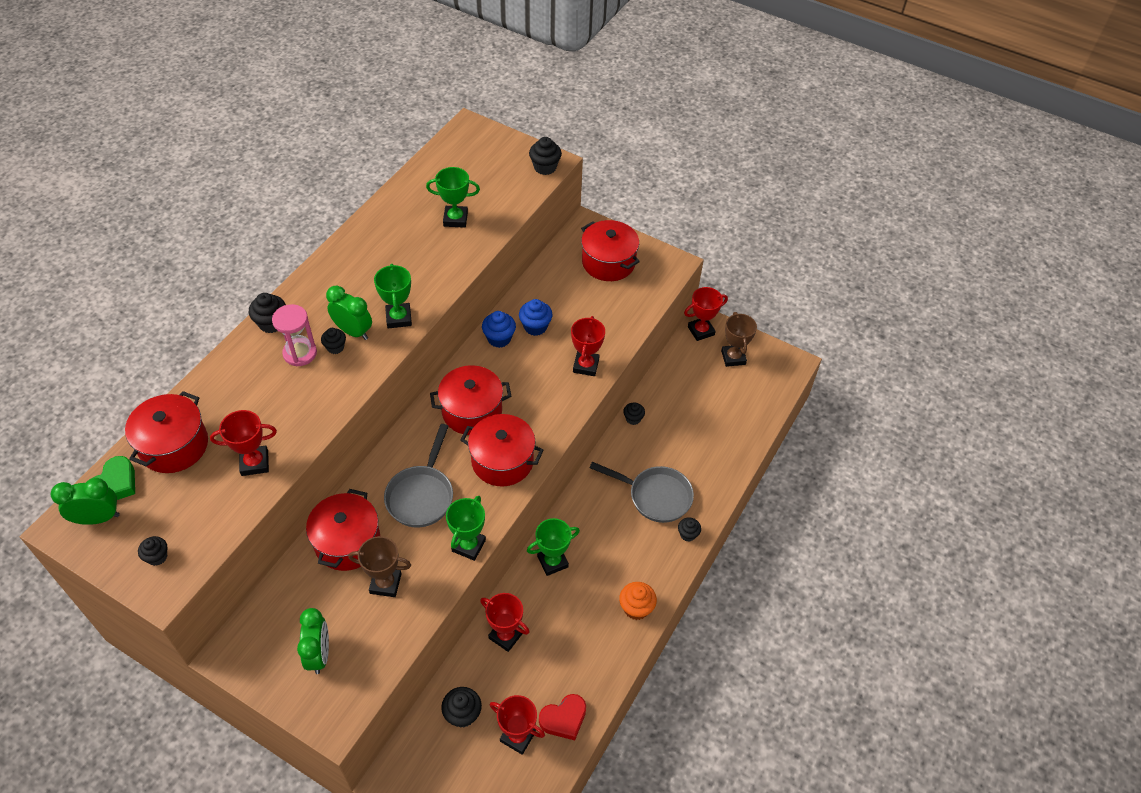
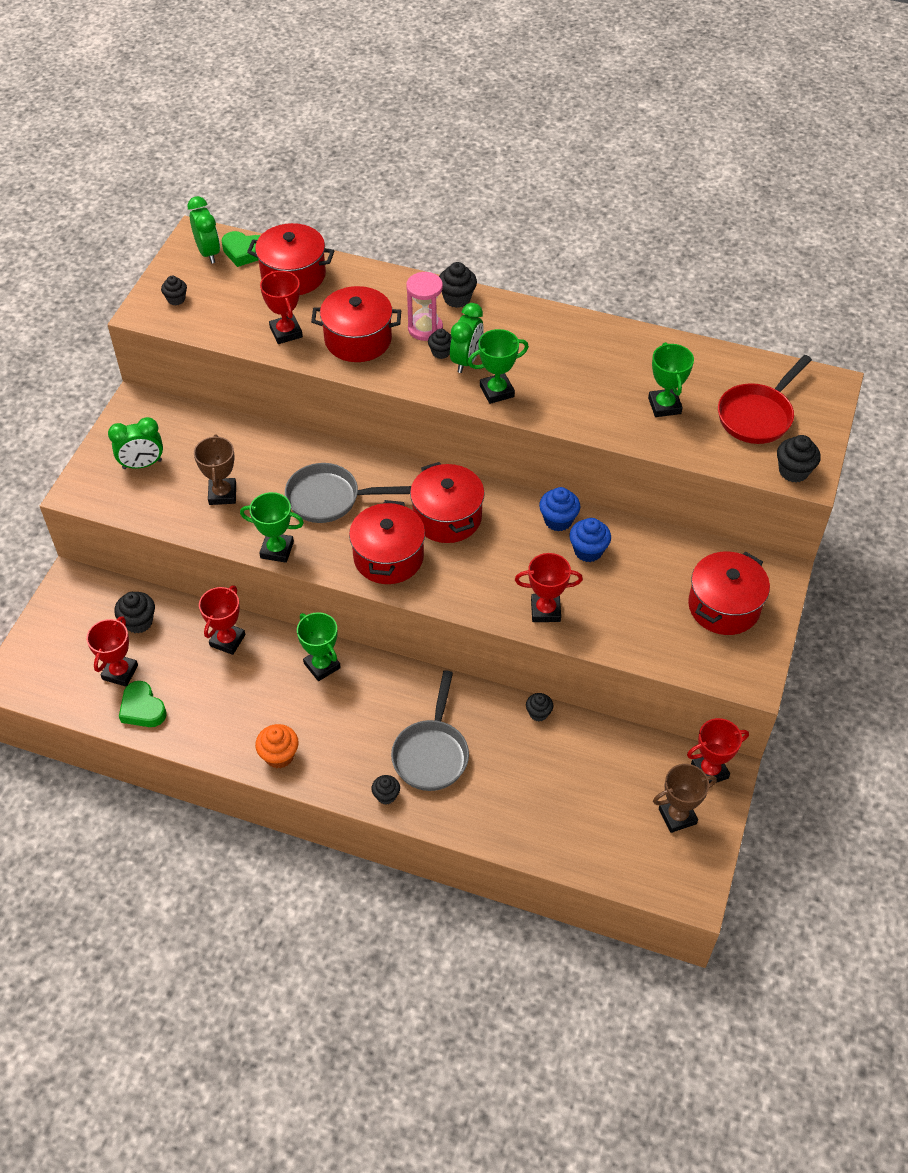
camera: 80 degrees right, 0 degrees up
(347, 542) = (263, 454): red pot -> red pot (358, 339)
(485, 171) = (757, 415): none -> red pan
(564, 719) = (142, 709): red heart -> green heart
(701, 331) = (709, 771): red trophy -> red trophy turned 75 degrees counterclockwise

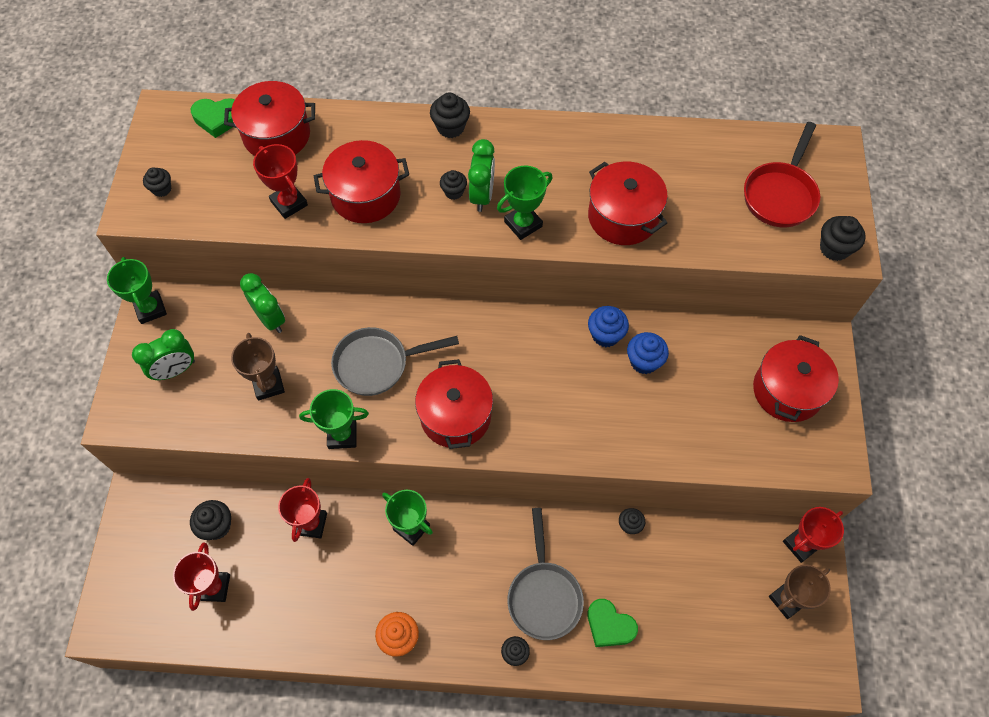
camera: 15 degrees left, 10 degrees up
(142, 709) = (248, 622): green heart -> green heart (609, 625)
(208, 253) = (180, 128): green clock -> green clock (270, 319)
(425, 328) = (429, 168): pink hourglass -> none
(447, 517) = (499, 357): red pot -> red pot (623, 217)
(545, 610) = (624, 437): red trophy -> none
(664, 406) = (690, 204): green trophy -> green trophy (150, 309)

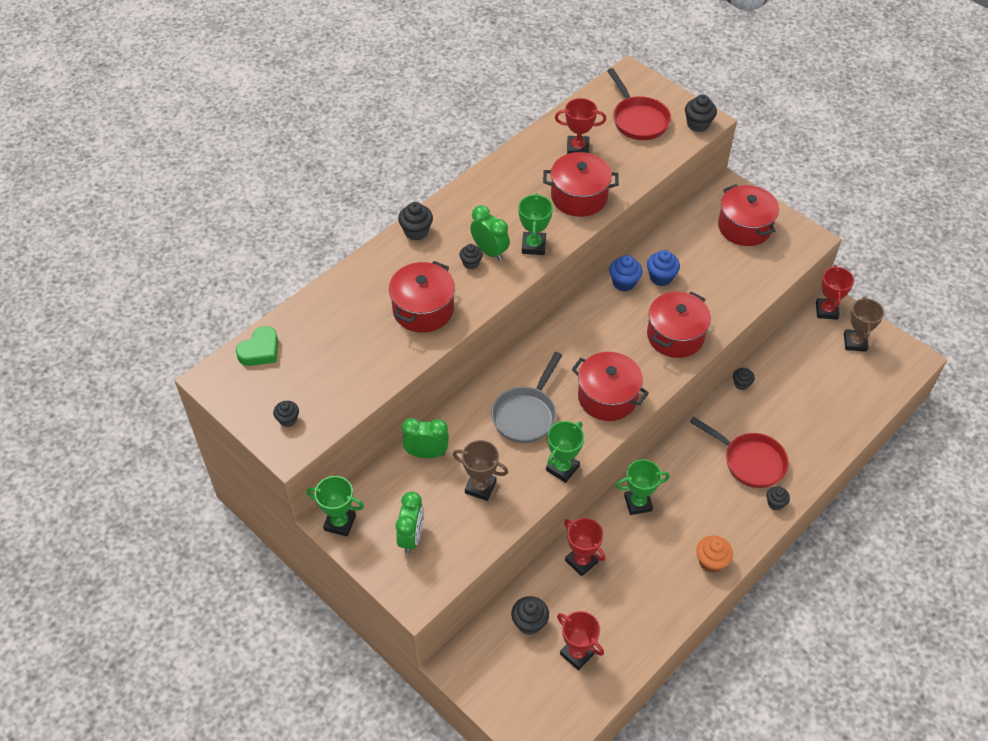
camera: 50 degrees left, 10 degrees down
(277, 135) = (315, 326): red pot -> red pot (675, 336)
(289, 203) = (383, 354): red trophy -> red trophy (578, 148)
(544, 595) = (749, 461): grey pan -> red pan
(609, 625) = (798, 441): green heart -> none

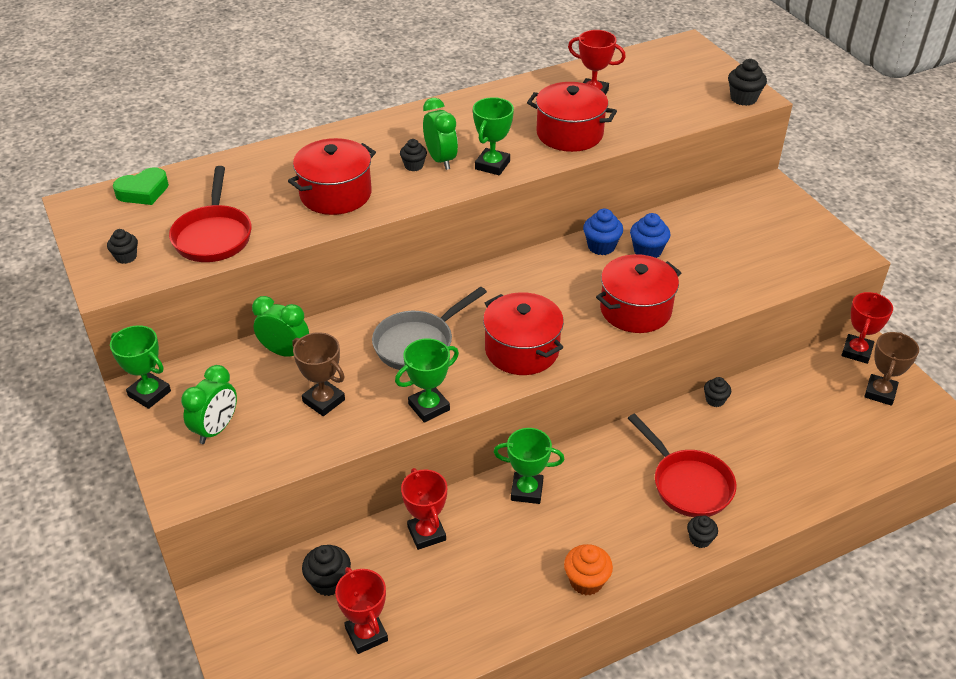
camera: 20 degrees right, 10 degrees down
(416, 232) = (373, 128): black cupcake -> none
(638, 120) = (676, 82): red pan -> red pan (213, 235)
(744, 227) = (772, 226): red pot -> none

